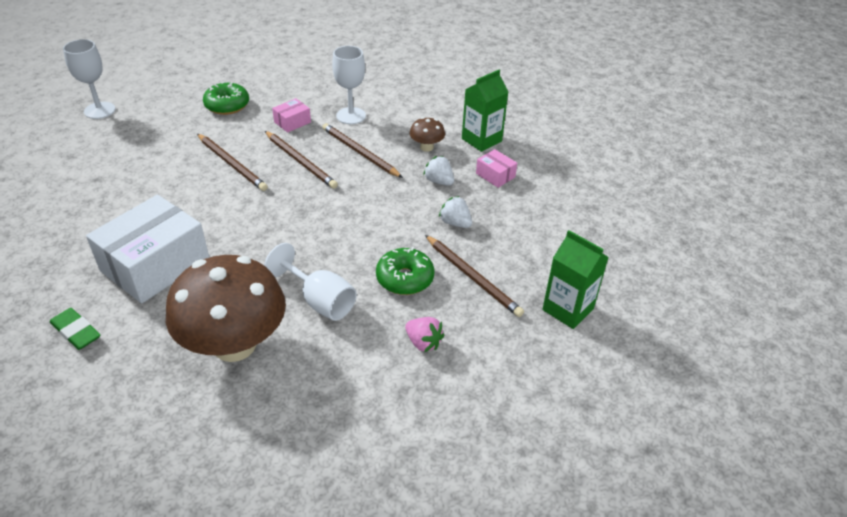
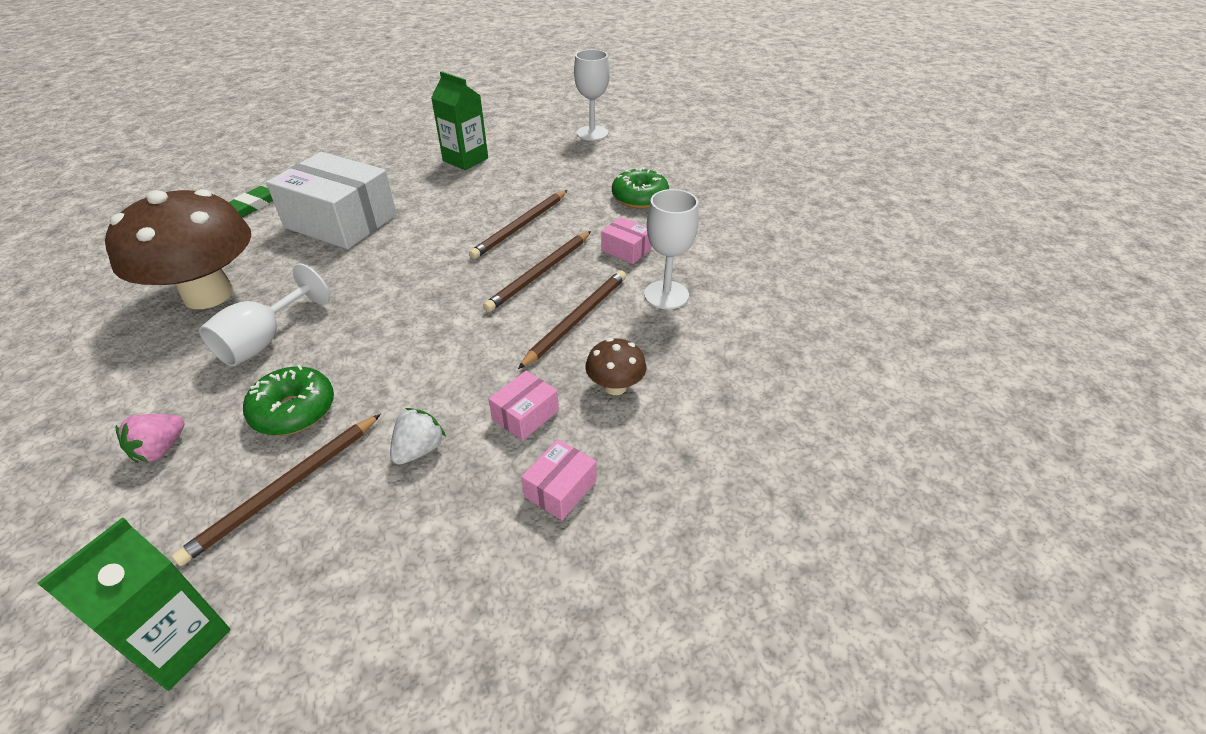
camera: 80 degrees right, 0 degrees up
(439, 181) = (525, 415): white strawberry -> pink box
(481, 140) = (665, 456): green carton -> green carton (465, 159)

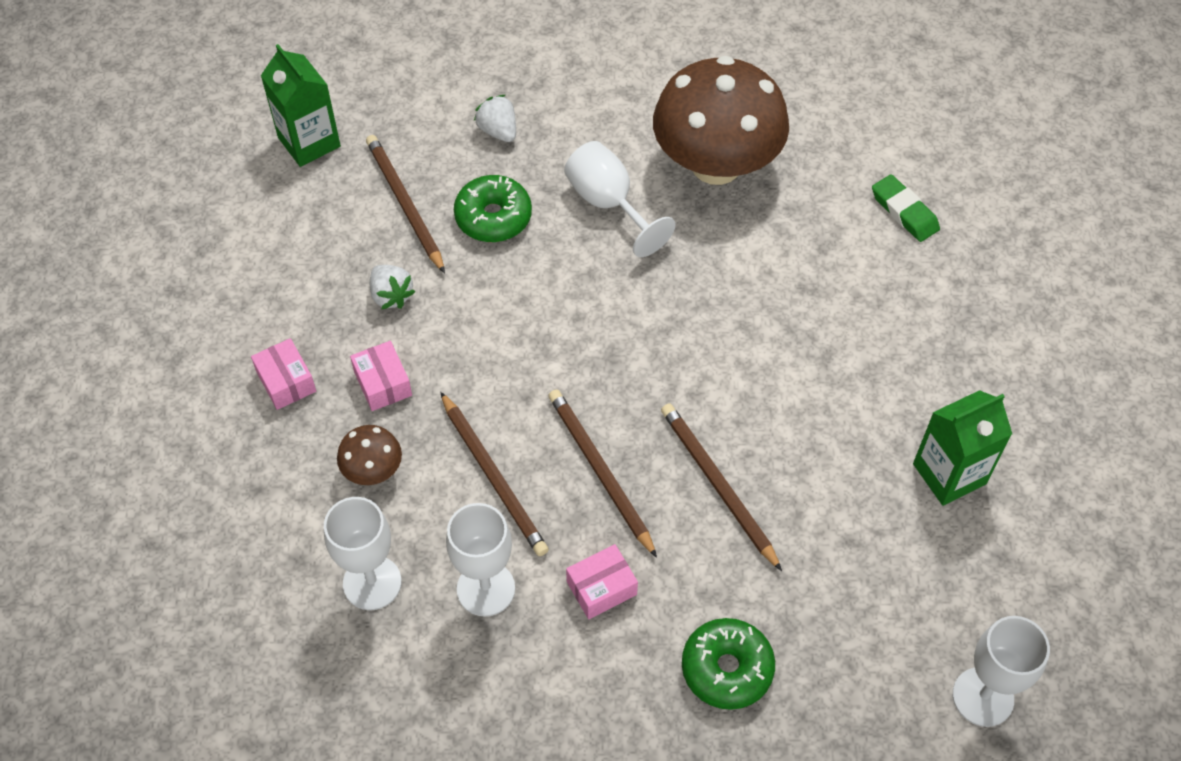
camera: 115 degrees right, 15 degrees up
(160, 449) = (498, 131): pink strawberry -> white strawberry
(341, 221) = (822, 294): white box -> none
(708, 350) = (372, 583): none -> white goblet

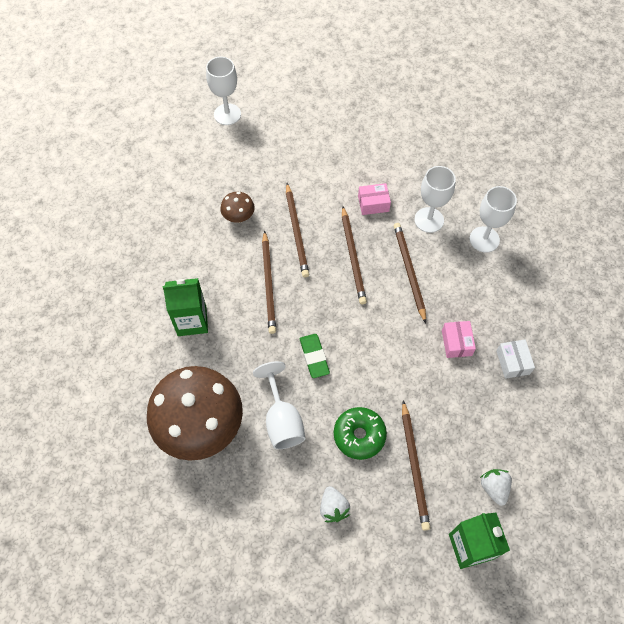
camera: 160 degrees left, 5 degrees up
(286, 381) = (512, 362): pink box -> white box
(373, 470) = (472, 295): brown mushroom -> brown mushroom (239, 217)
(391, 295) = (439, 399): white strawberry -> white strawberry (494, 488)
(720, 380) = (269, 284): none -> brown pencil
(727, 669) = (330, 155): green donut -> none
(904, 212) = (107, 351): green eraser -> green eraser (314, 357)
(949, 474) = (181, 202): green carton -> green carton (192, 321)

